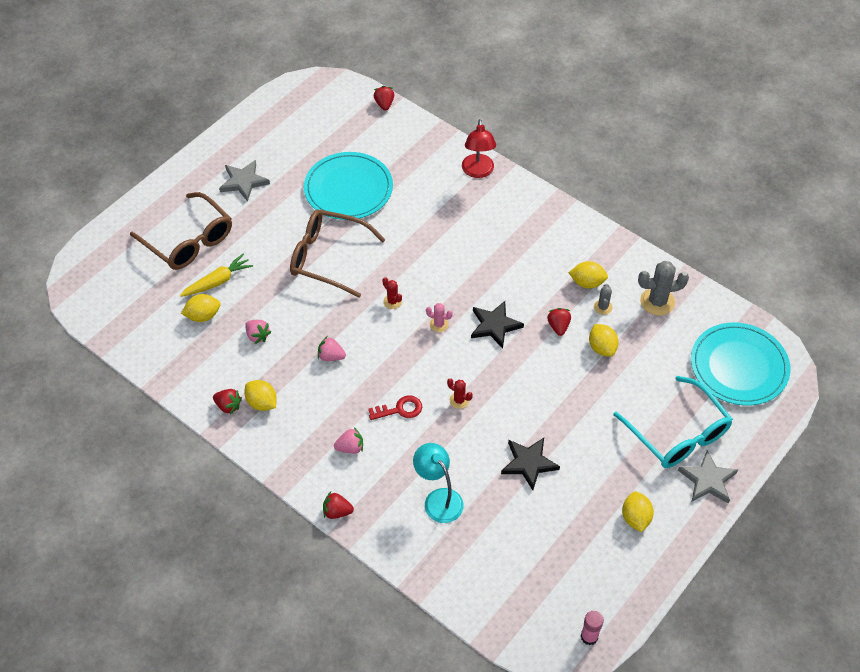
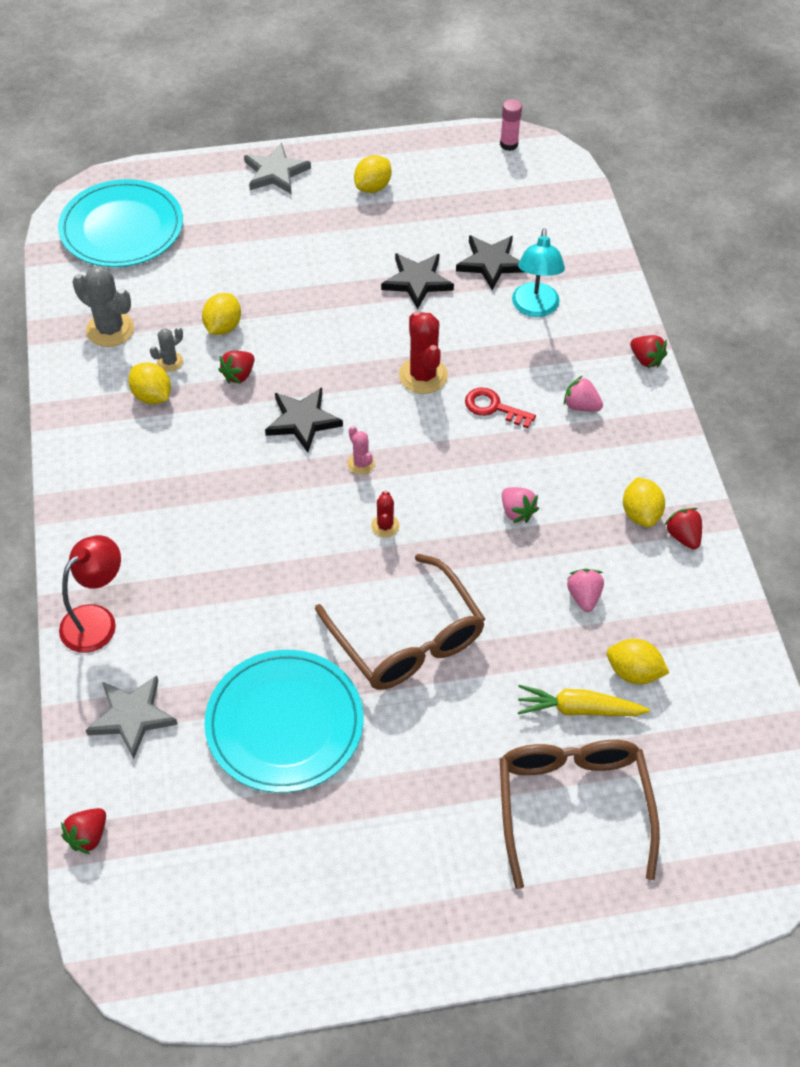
camera: 140 degrees left, 0 degrees up
(243, 182) = (417, 852): grey star -> grey star (132, 717)
(459, 400) = (423, 375): red cactus -> red cactus, size x1.86
(498, 514) = (491, 263): none -> black star
(678, 434) = (252, 217): turquoise glasses -> none

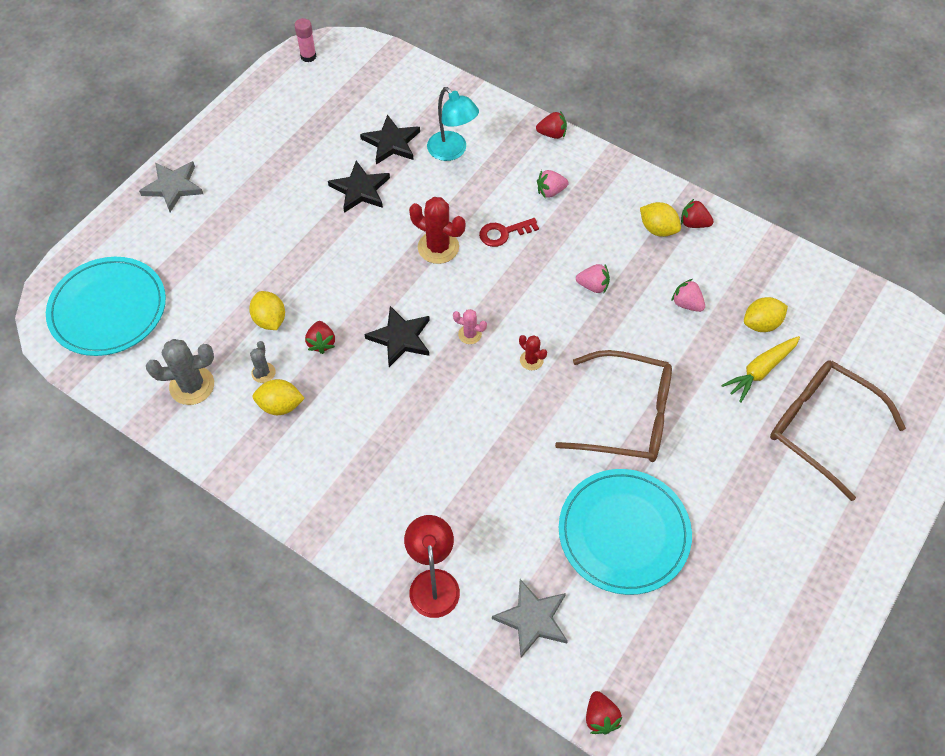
camera: 45 degrees left, 5 degrees up
(373, 187) = (254, 148): yellow lemon -> none

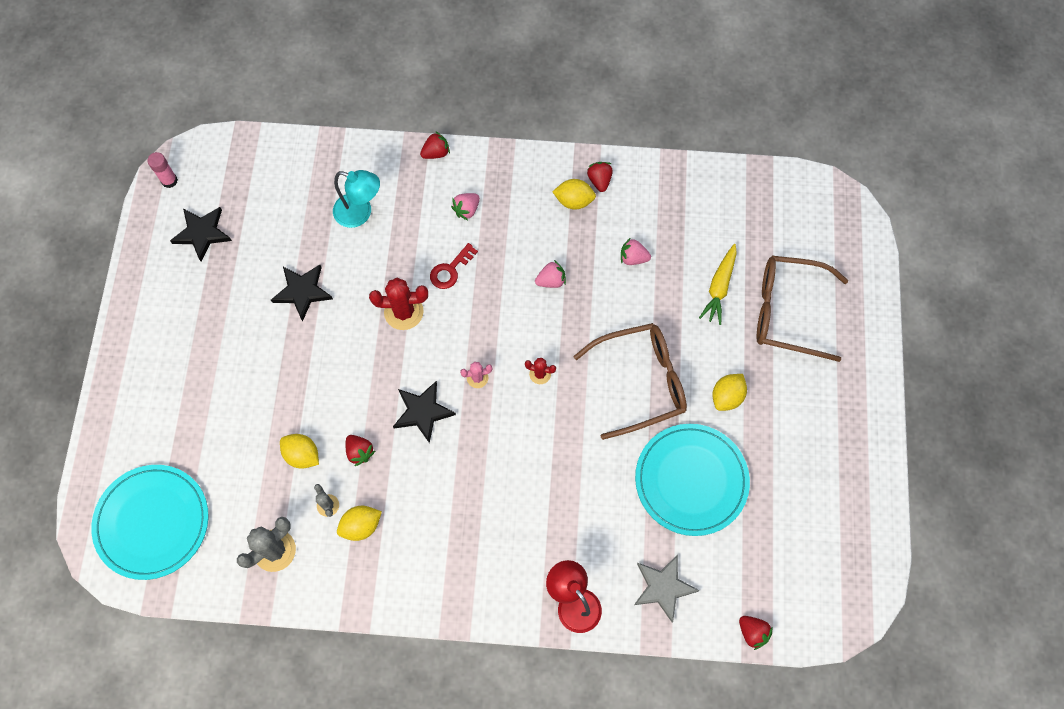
camera: 30 degrees left, 10 degrees up
(173, 187) = (131, 376): grey star -> none
(391, 143) = (301, 231): black star -> black star (202, 233)
(693, 223) = (599, 180): red strawberry -> red strawberry turned 90 degrees clockwise
(761, 324) = (699, 245): yellow lemon -> yellow lemon (727, 397)

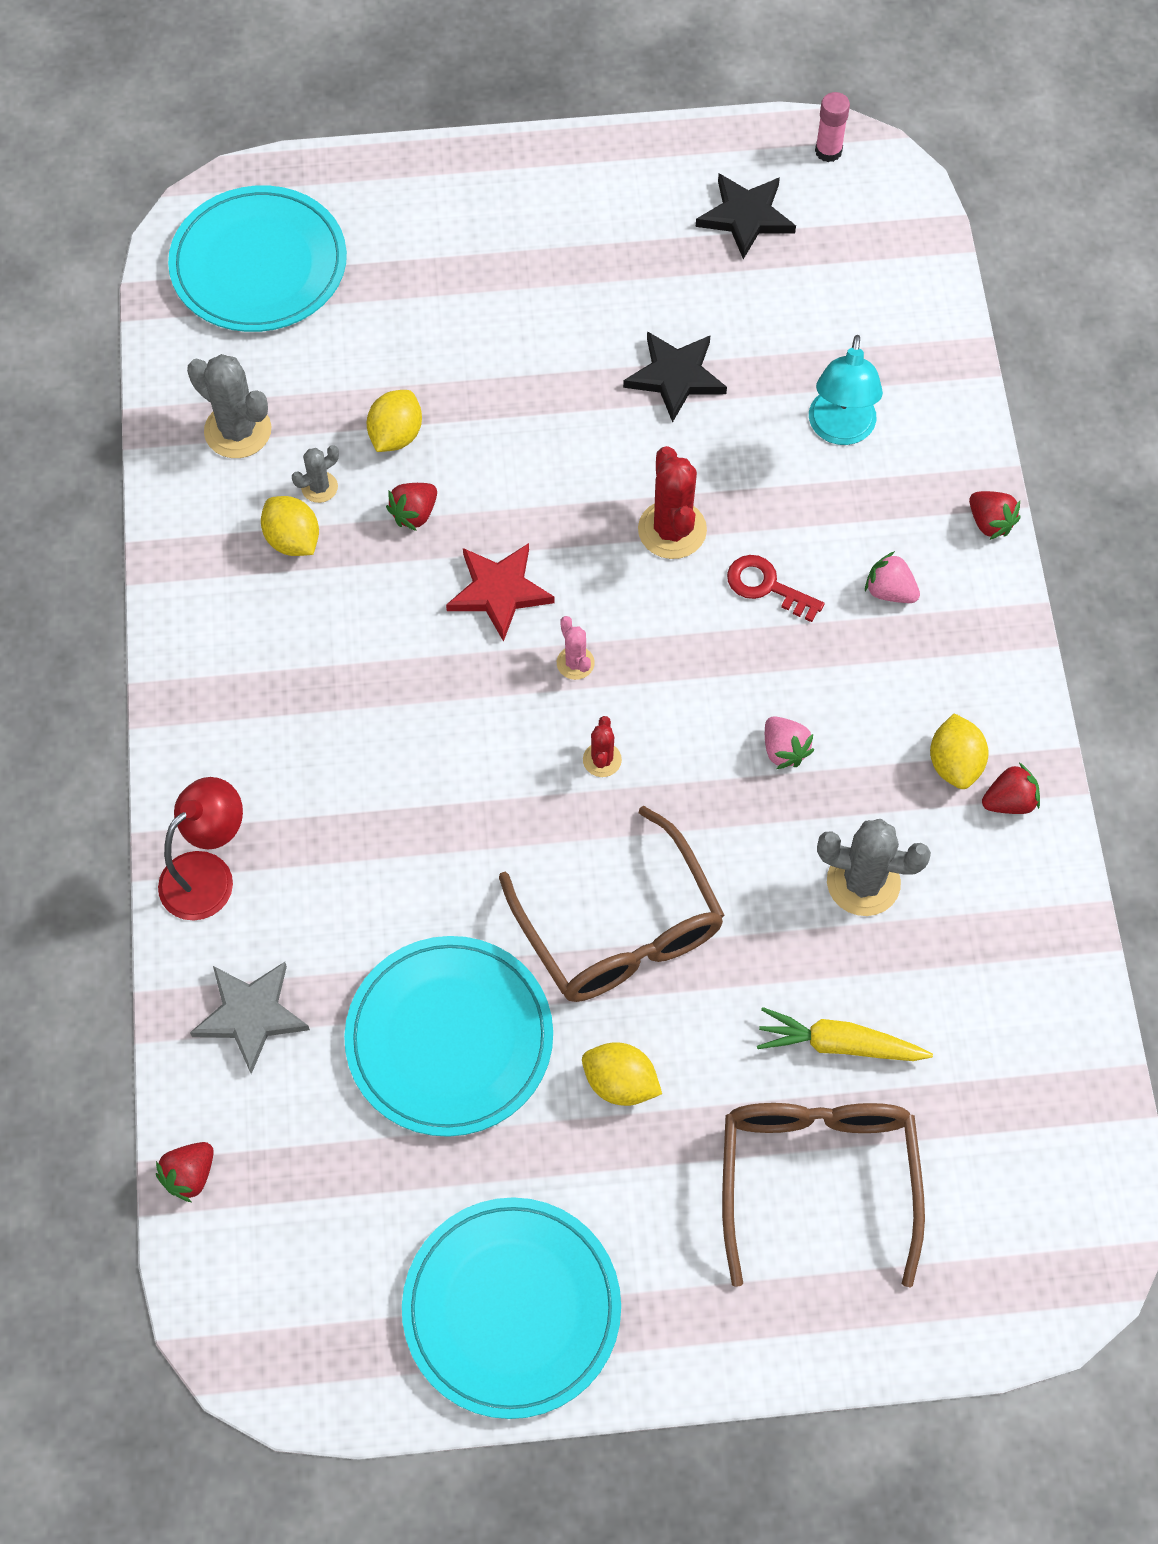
camera: 80 degrees right, 5 degrees down
(422, 412) = (499, 591): black star -> red star
(633, 258) = (863, 882): pink strawberry -> grey cactus
(841, 471) = (511, 1309): none -> turquoise plate

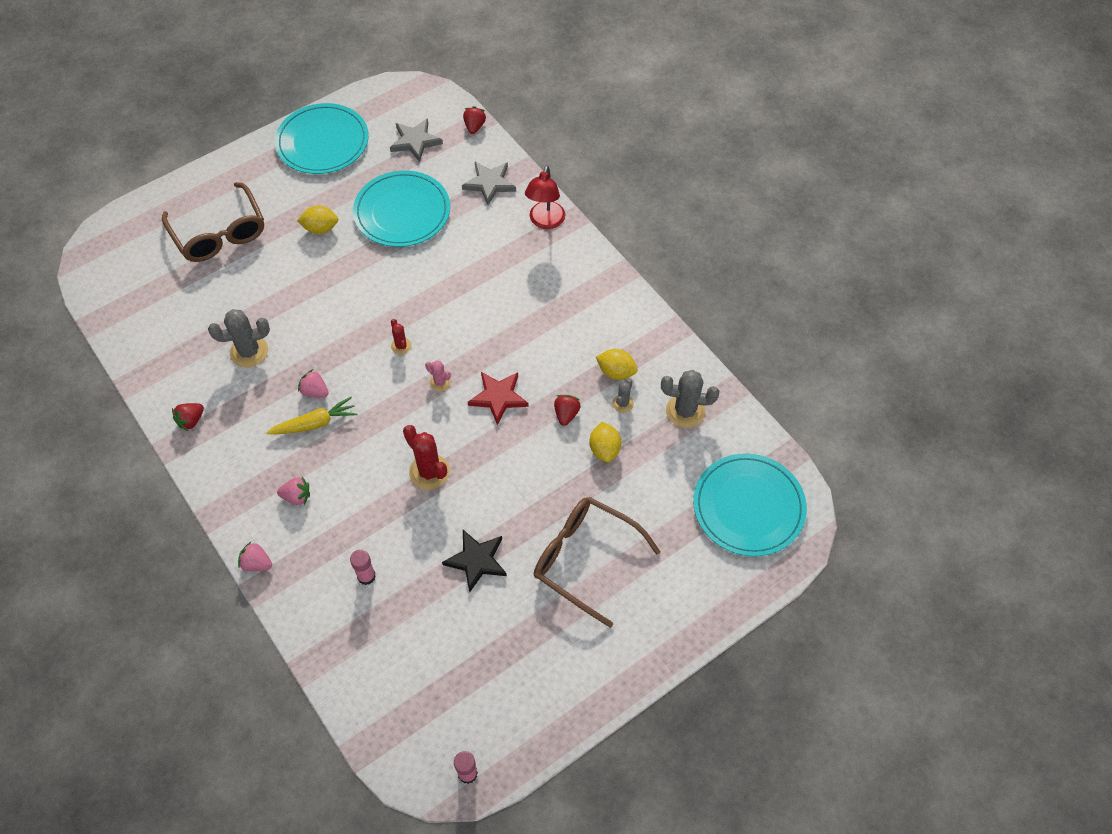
camera: 150 degrees right, 5 degrees down
(327, 1203) = (415, 141): none -> grey star
(620, 929) = (352, 282): brown glasses -> brown glasses (585, 559)
(746, 217) = (494, 692): black star -> none
(767, 586) = (363, 467): red key -> none
(838, 1044) = (232, 283): yellow carrot -> yellow carrot (315, 423)
(840, 430) = (366, 576): turquoise lamp -> pink glue stick
(955, 763) = (226, 425): yellow lemon -> none
(990, 522) = (257, 563): red strawberry -> pink strawberry

